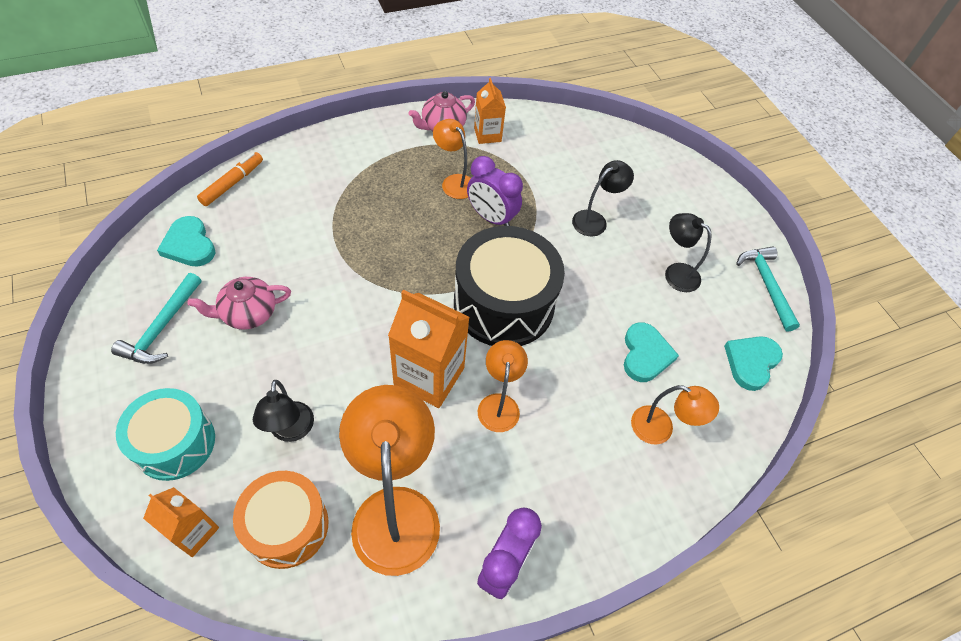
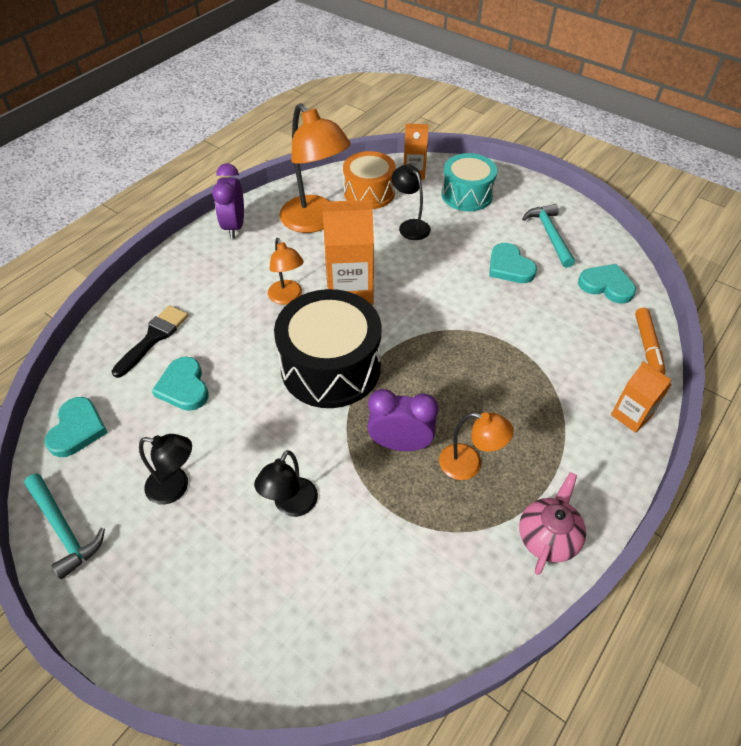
camera: 155 degrees right, 5 degrees down
(248, 313) = (509, 267): pink teapot -> turquoise heart
(487, 135) = (489, 558): orange carton -> orange carton (631, 415)
(660, 429) = (154, 337): orange lamp -> black brush

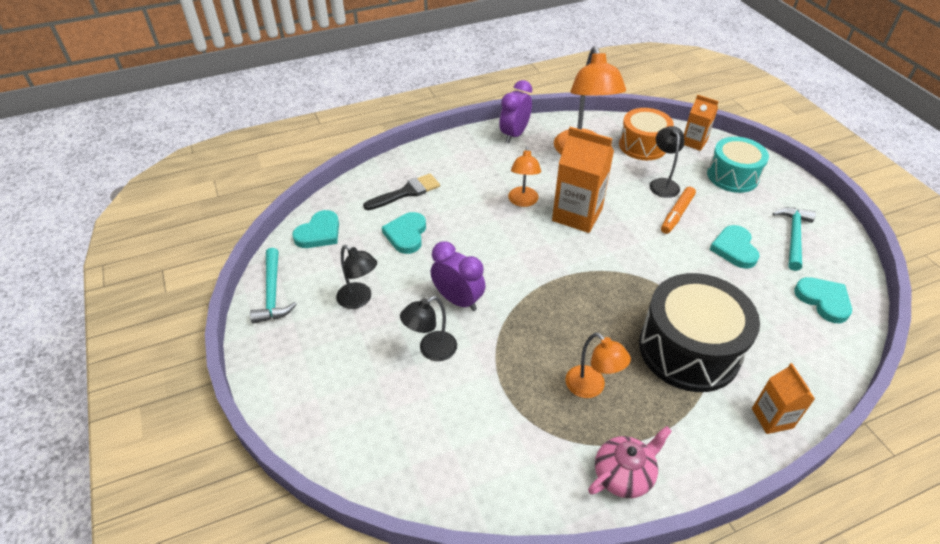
camera: 30 degrees right, 5 degrees down
(331, 367) = (524, 265): black drum -> black drum (689, 349)
(400, 444) = (543, 346): purple clock -> purple clock (458, 300)
(647, 346) = (831, 368): orange marker -> orange marker (677, 214)

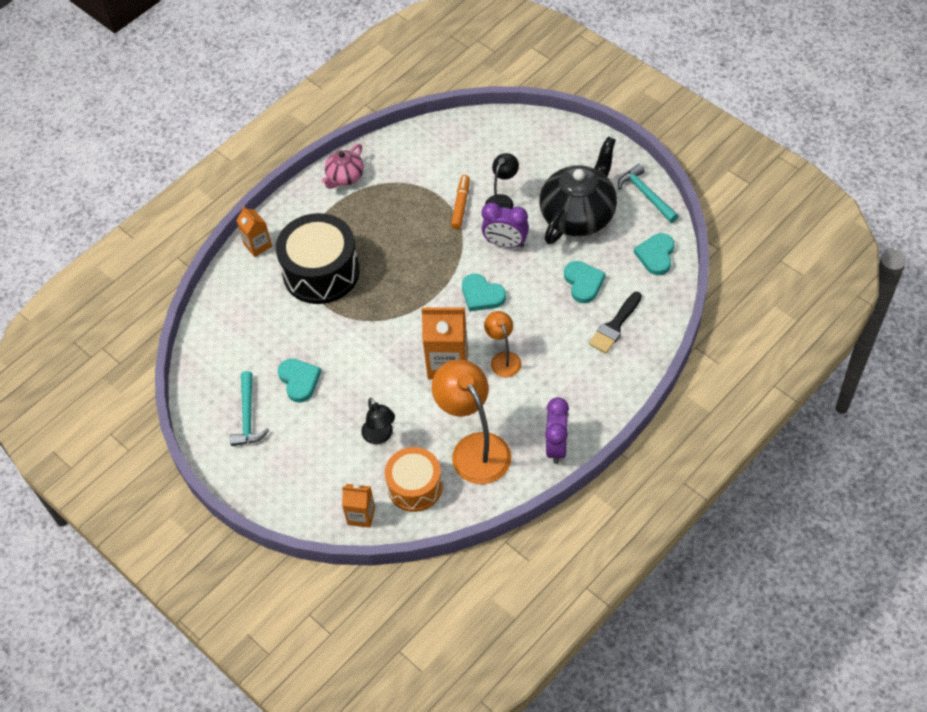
camera: 160 degrees right, 10 degrees up
(359, 300) = (578, 215): black lamp -> black teapot
(591, 387) = (381, 219): orange lamp -> none
(677, 214) = (357, 401): orange marker -> orange marker (461, 205)
(732, 176) = (312, 477): turquoise drum -> none
(823, 300) = (222, 355): turquoise heart -> turquoise heart (482, 295)

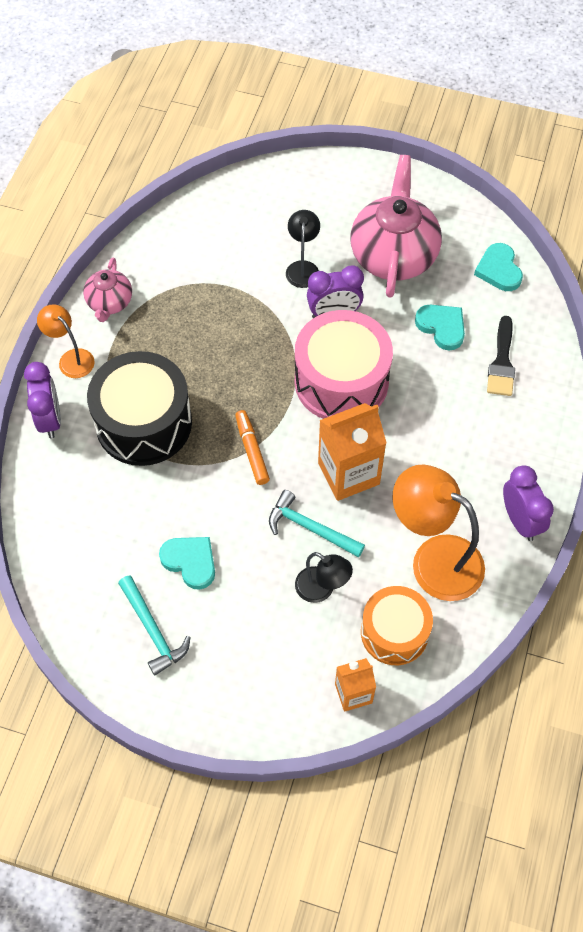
camera: 30 degrees left, 5 degrees up
(257, 245) = (50, 419): orange carton -> purple clock
(461, 205) = (260, 289): orange marker -> orange marker (252, 450)
(482, 295) = (341, 381): turquoise heart -> pink drum
(503, 359) = (406, 444): orange lamp -> orange lamp (71, 358)
(578, 215) = (393, 255): black teapot -> pink teapot
(646, 194) = (450, 208): turquoise hammer -> turquoise hammer (310, 528)

